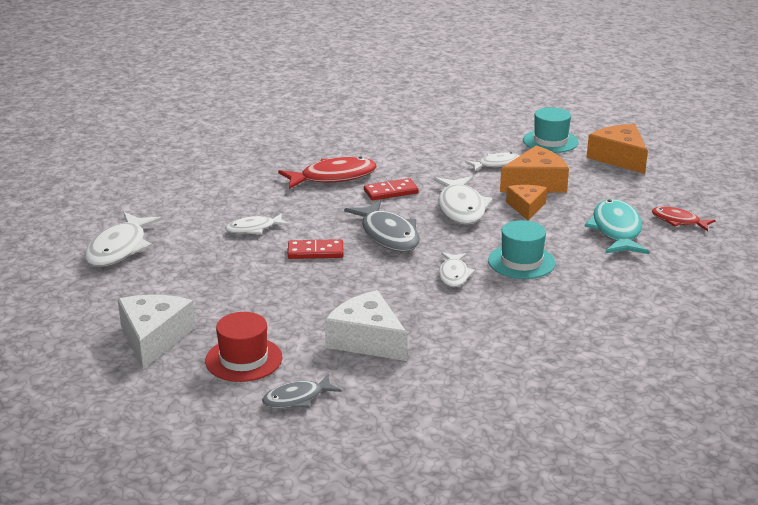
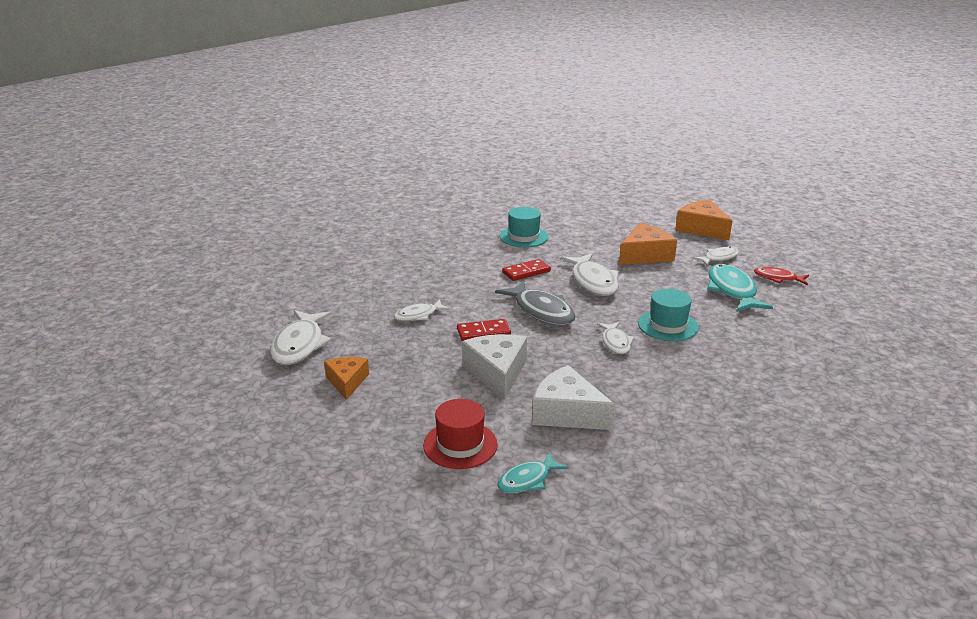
camera: 10 degrees left, 0 degrees up
(154, 338) = (365, 432): white cheese -> white cheese (497, 372)
(297, 398) = (527, 480): grey fish -> turquoise fish
(333, 177) = (470, 263): red fish -> none
(496, 164) = (604, 241): white fish -> white fish (719, 258)
(526, 207) = (648, 276): orange cheese -> orange cheese (347, 382)
(550, 141) = (639, 219): turquoise hat -> turquoise hat (524, 237)

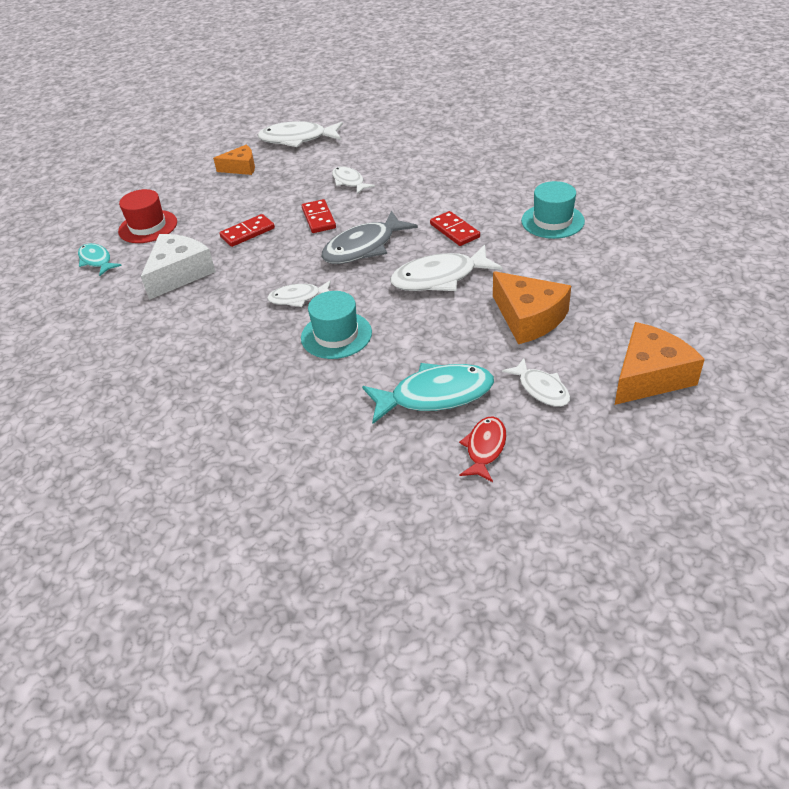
camera: 90 degrees right, 15 degrees up
(497, 372) = (247, 232): white cheese -> red domino

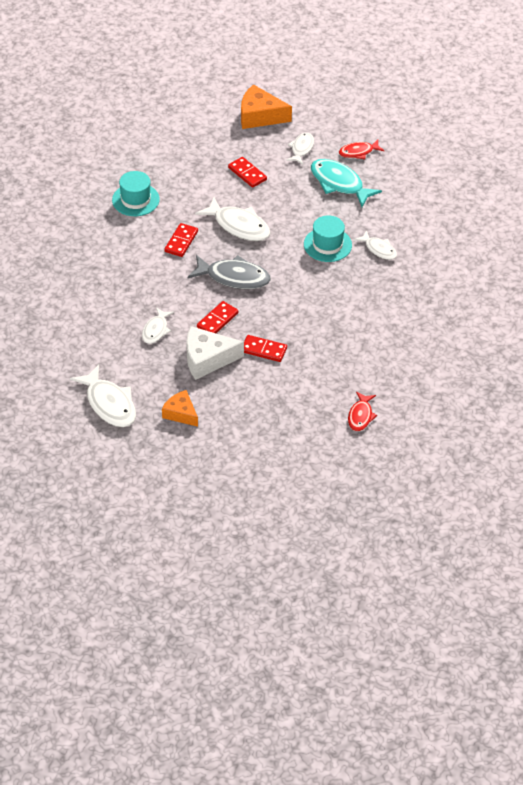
camera: 130 degrees left, 5 degrees up
(96, 260) = (360, 416): turquoise fish -> red fish
(148, 227) = (301, 416): red hat -> none
(179, 274) = (336, 357): white cheese -> white cheese (207, 359)
(298, 298) = (310, 280): white fish -> white fish (379, 249)
(528, 318) = (247, 174): orange cheese -> red domino

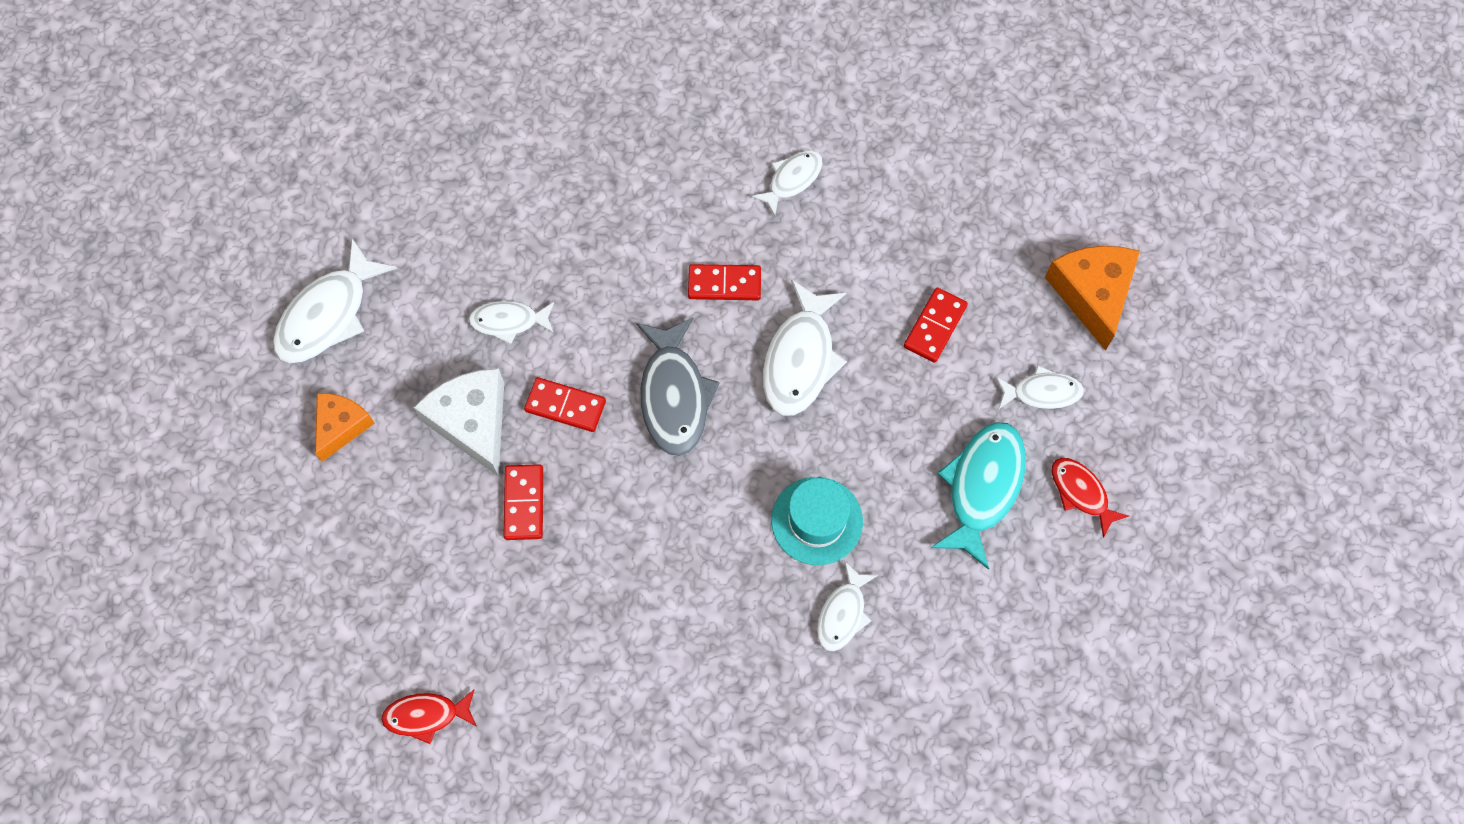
camera: 70 degrees right, 20 degrees up
(135, 200) = (792, 180): turquoise hat -> white fish

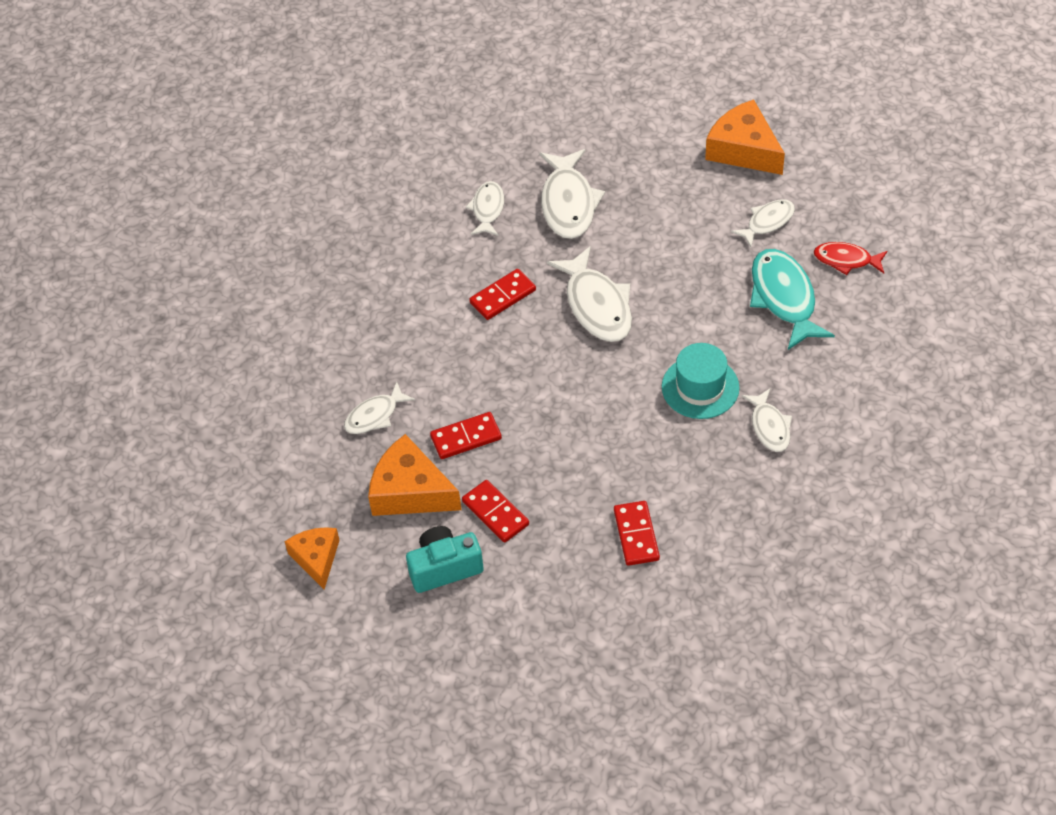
camera: 35 degrees left, 15 degrees down
(328, 315) = (237, 499): white fish -> white fish (568, 203)
(426, 716) = (556, 684): red fish -> none
(435, 522) = (444, 568): none -> turquoise camera
(473, 422) = (410, 491): white cheese -> orange cheese
(674, 396) = (534, 381): grey fish -> none
(935, 326) = (664, 230): red domino -> red domino (636, 535)

